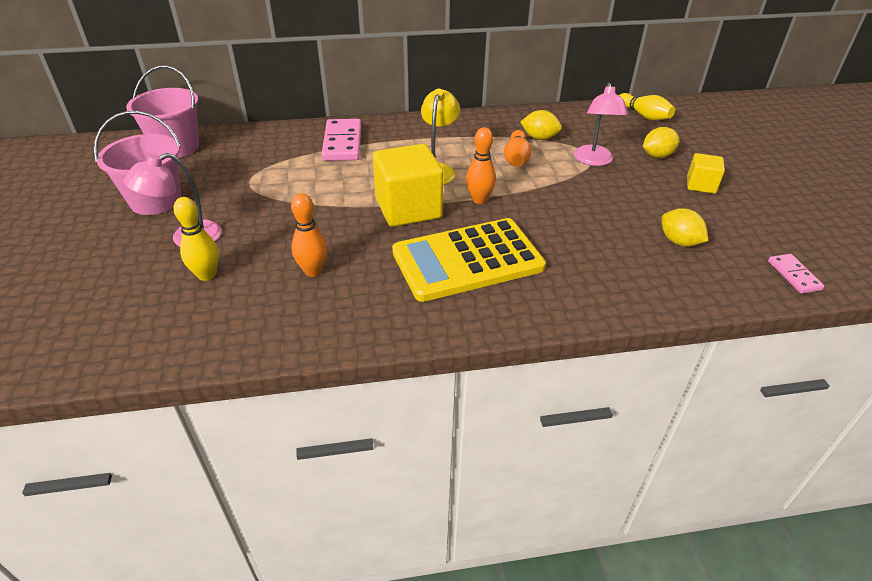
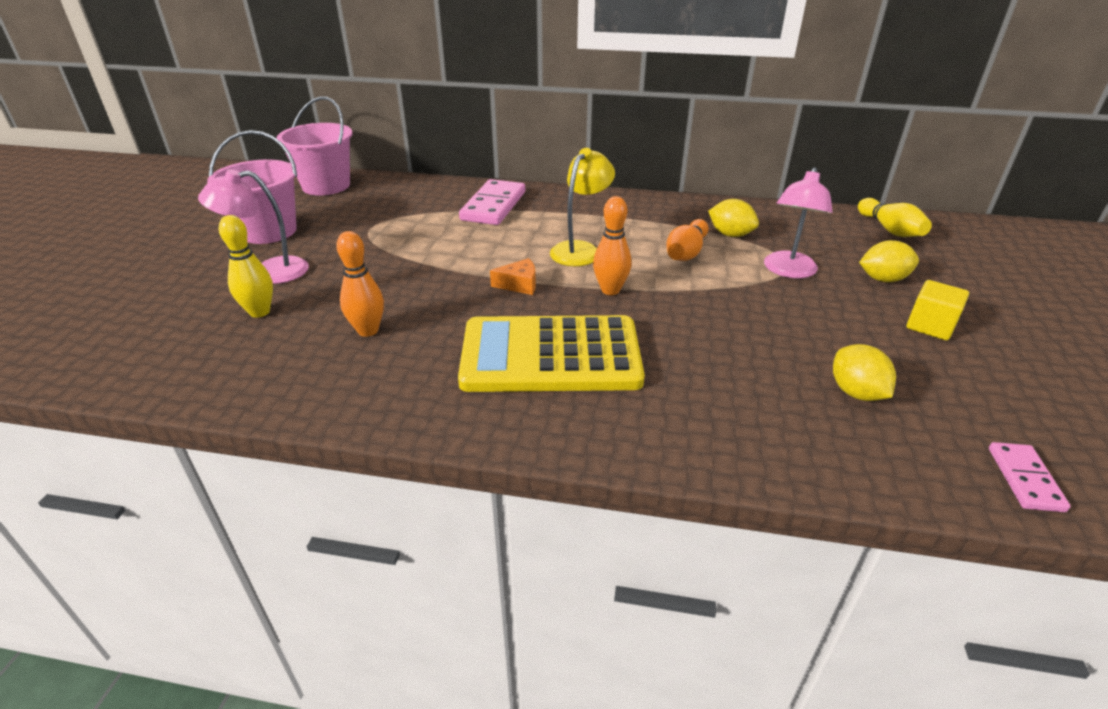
camera: 20 degrees right, 5 degrees down
(408, 208) = (519, 285): yellow cube -> orange cheese

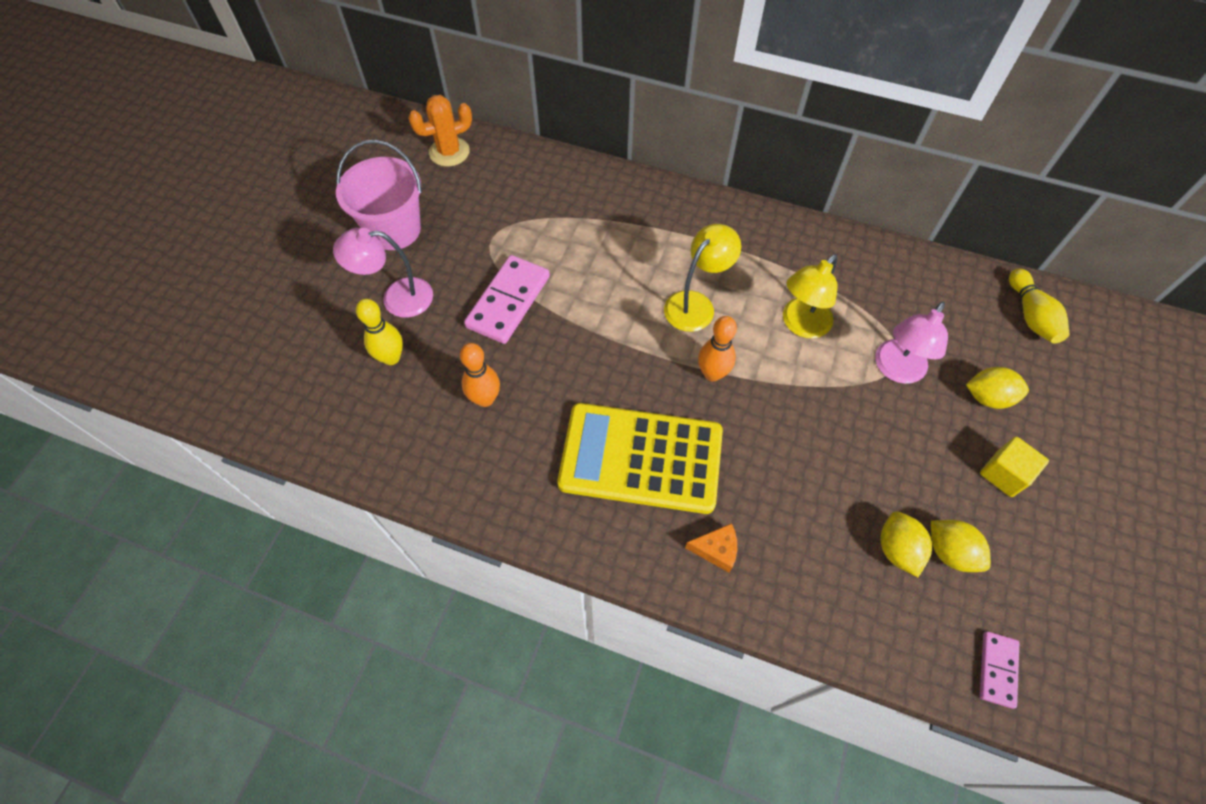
camera: 10 degrees right, 25 degrees up
(326, 186) = (449, 152): pink bucket -> orange cactus
(494, 206) = (619, 214): pink domino -> pink domino (508, 302)
(519, 285) = (627, 352): orange cheese -> orange cheese (716, 550)
(686, 253) = (801, 325): orange bowling pin -> yellow lamp
(730, 234) = (855, 300): yellow lemon -> yellow lemon (949, 552)

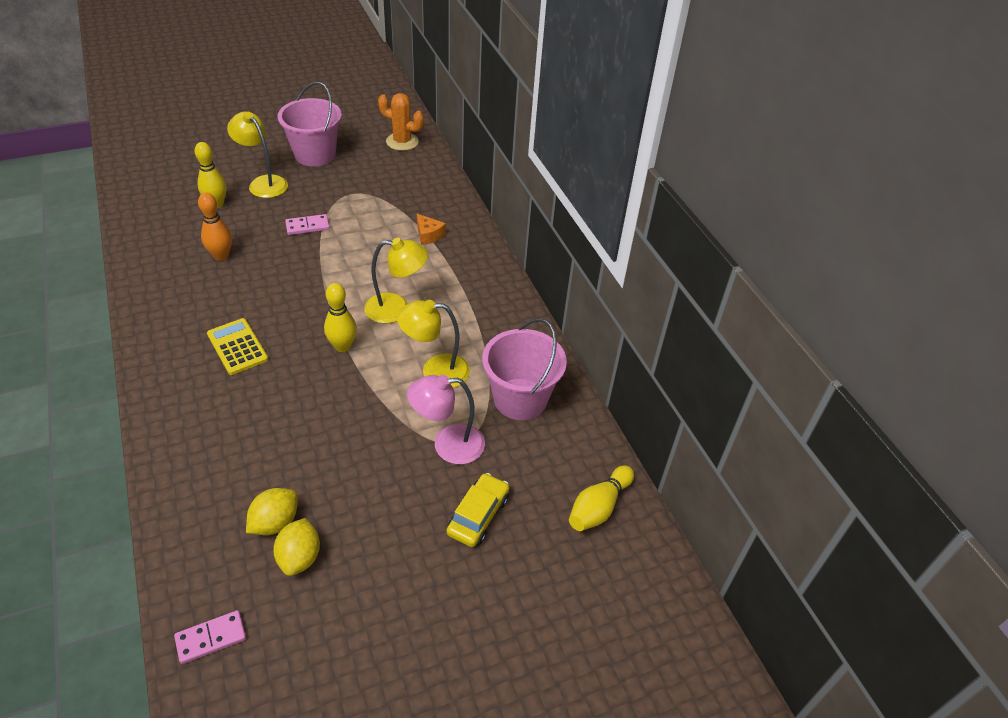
camera: 45 degrees right, 15 degrees down
(397, 298) = (263, 183): pink lamp -> yellow lamp
(508, 302) = (307, 226): pink domino -> pink domino, size x0.55
(641, 458) = (237, 347): yellow calculator -> yellow calculator, size x0.51
(712, 373) = (342, 346): orange bowling pin -> yellow bowling pin
(716, 550) = (193, 420): orange cheese -> orange cheese (428, 235)
(880, 289) = (520, 399): none -> pink bucket
(987, 397) = (478, 515): yellow lemon -> yellow car
(1004, 474) = (408, 561): yellow cube -> none

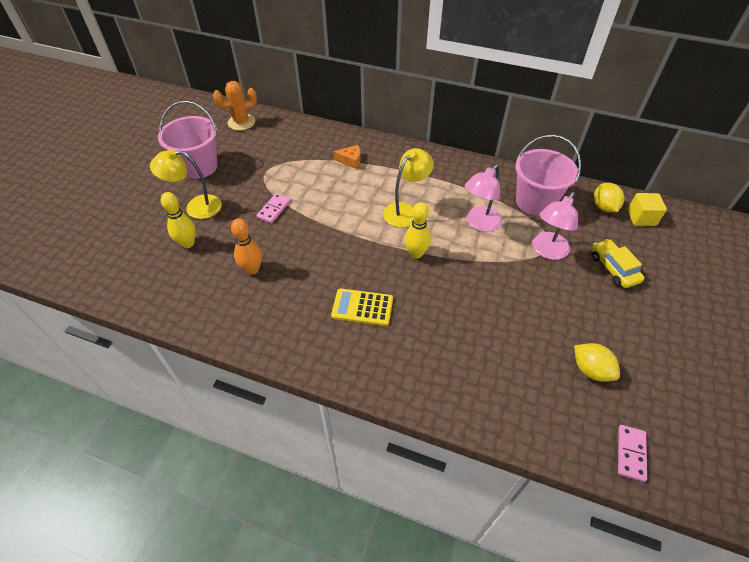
camera: 45 degrees left, 5 degrees up
(275, 522) = (551, 368): yellow lemon -> yellow lemon (603, 207)
(435, 371) = (479, 223): yellow lamp -> pink lamp
(598, 507) = (641, 218): yellow bowling pin -> yellow cube

